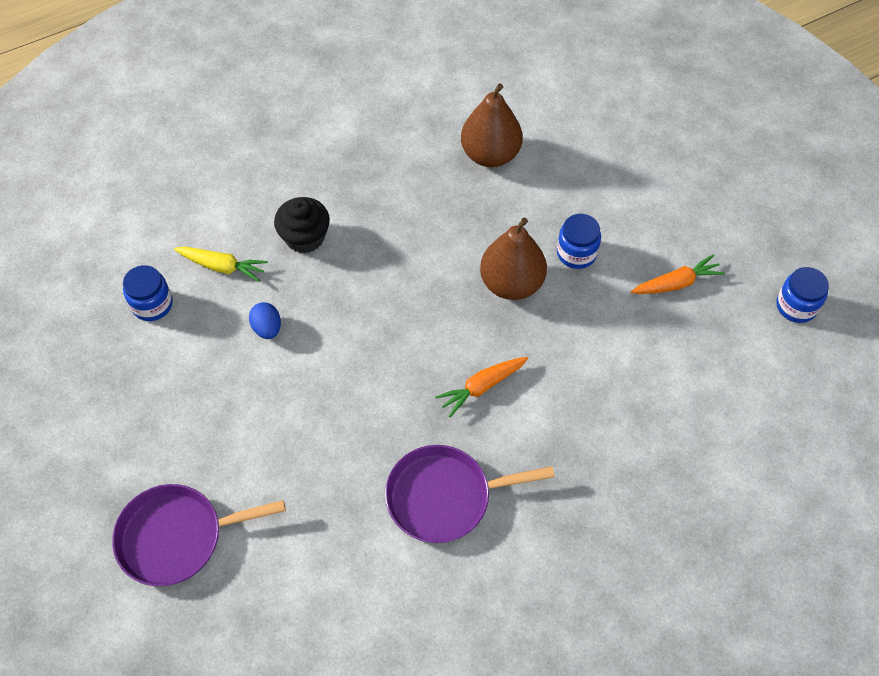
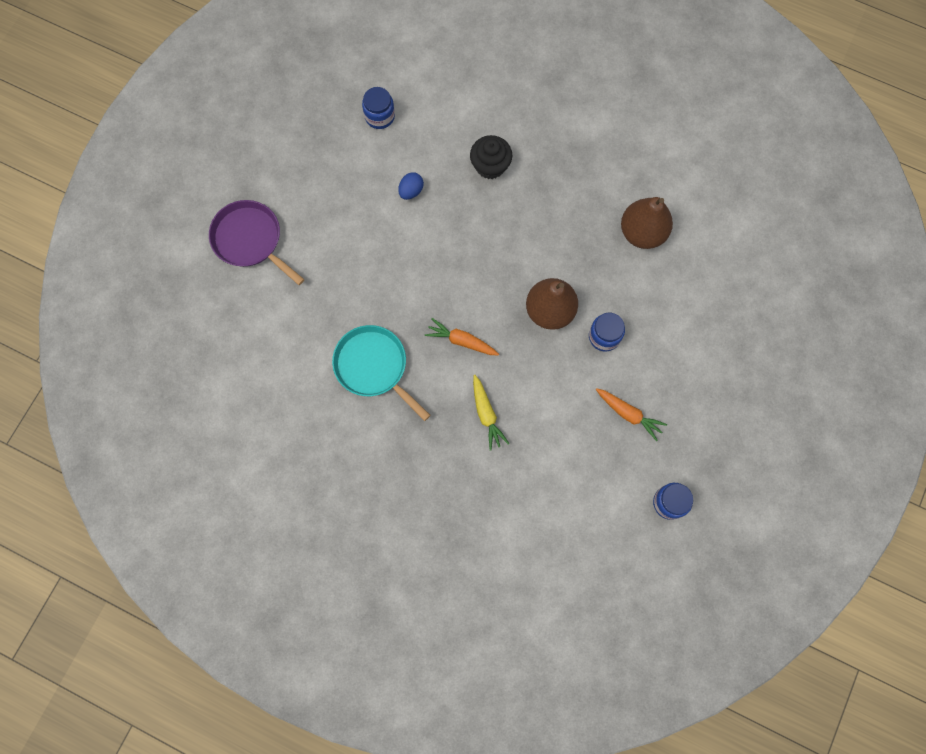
camera: 55 degrees right, 15 degrees up
(222, 266) = (434, 134): yellow carrot -> yellow carrot (486, 414)
(444, 497) = (373, 366): purple pan -> turquoise pan

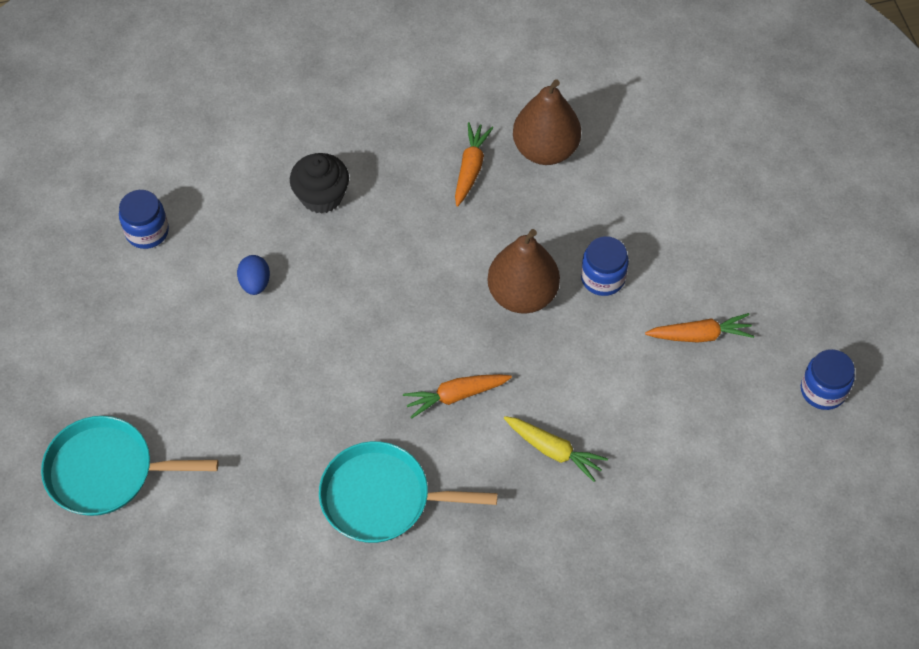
camera: 40 degrees left, 15 degrees down
(250, 240) = (106, 471): purple pan -> turquoise pan
(588, 211) = (470, 168): none -> orange carrot

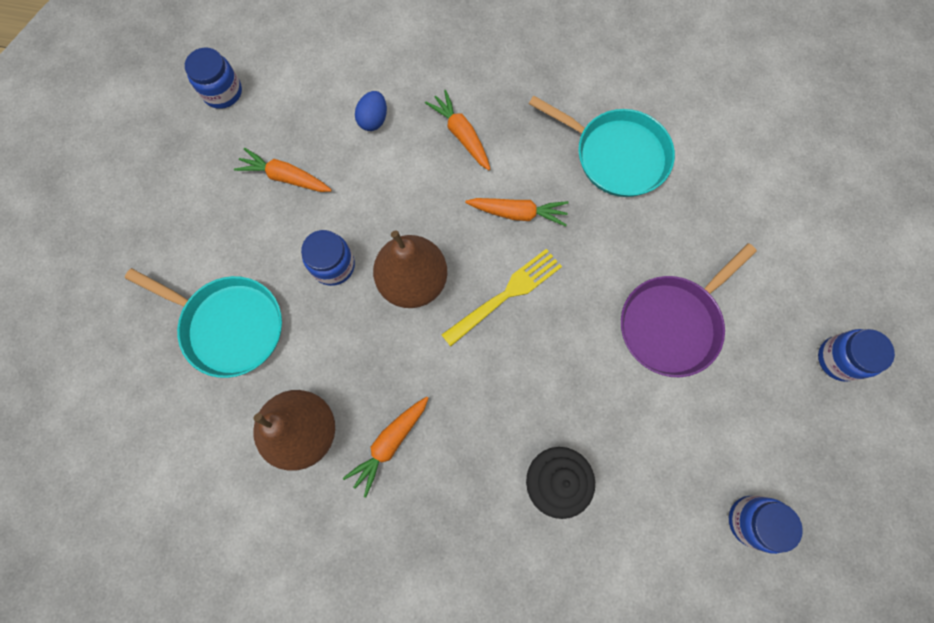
camera: 155 degrees left, 15 degrees up
(96, 388) = (839, 359): none -> blue jar
(106, 471) = (844, 274): turquoise pan -> turquoise pan (229, 326)
(255, 283) = (657, 406): blue egg -> blue egg (373, 120)
(265, 355) = (672, 324): none -> purple pan
(431, 317) = (505, 295): none -> yellow fork
(553, 450) = (461, 135): yellow carrot -> orange carrot

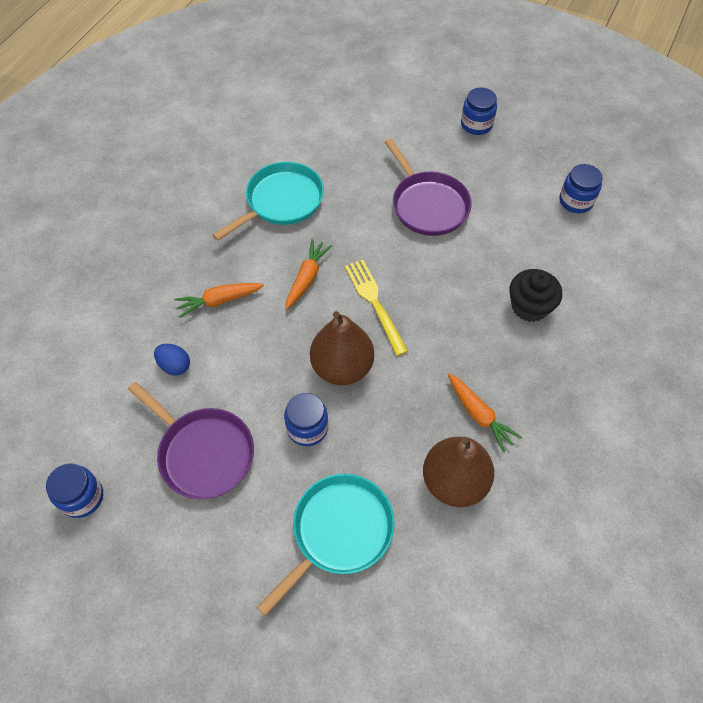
camera: 75 degrees left, 15 degrees down
(286, 177) = (203, 453): orange carrot -> purple pan

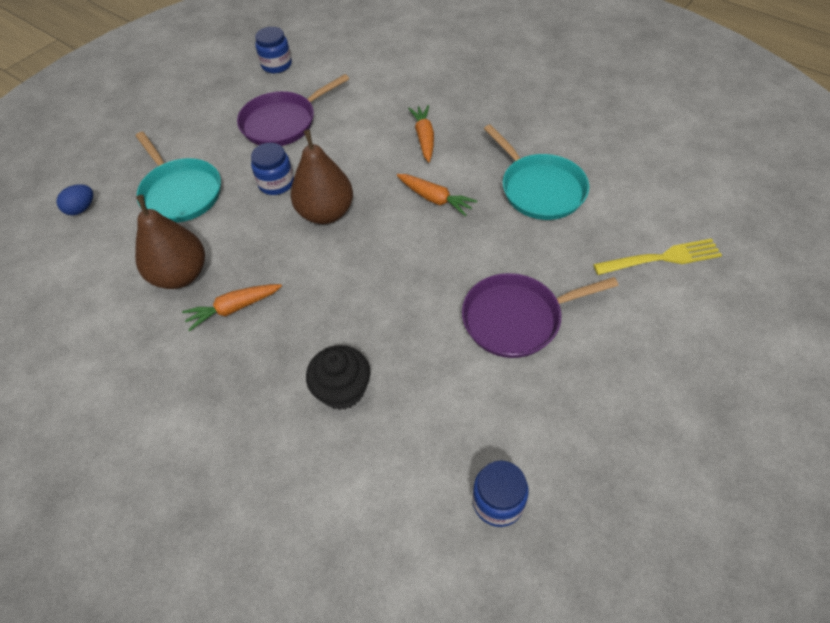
camera: 105 degrees right, 5 degrees down
(175, 365) = (366, 110): blue egg -> blue egg (81, 209)
(374, 303) = (389, 247): yellow fork -> yellow fork (661, 258)
(476, 124) = (662, 408): blue jar -> none

